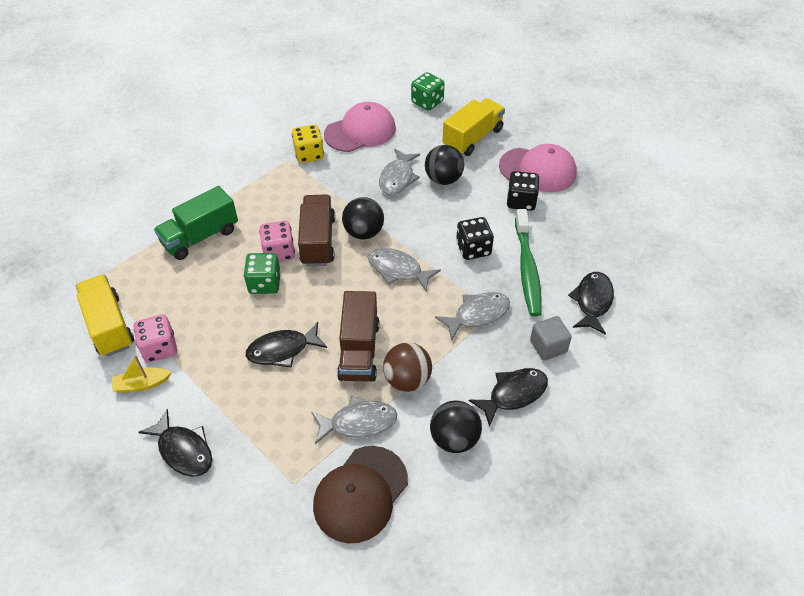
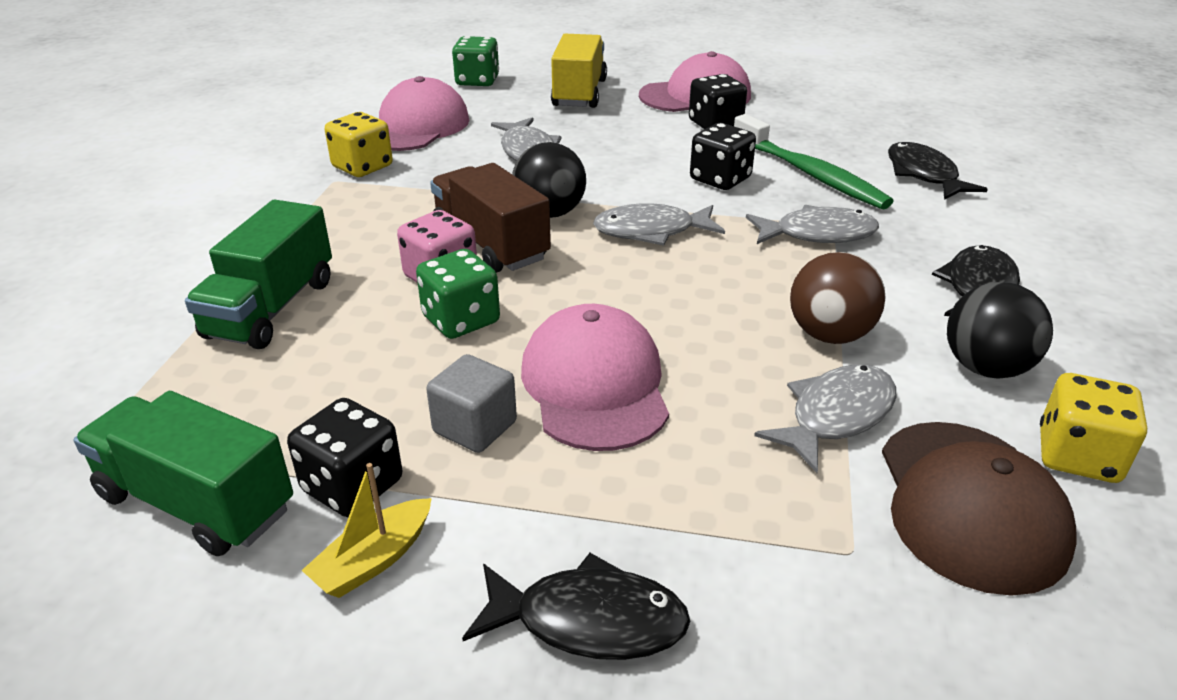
camera: 35 degrees left, 15 degrees down
(109, 326) = (196, 502): yellow truck -> green truck
(159, 348) = (353, 486): pink dice -> black dice
(282, 350) = (595, 385): black fish -> pink cap
(359, 350) = (716, 333): brown truck -> none
(433, 503) = (1077, 456): none -> yellow dice
(443, 179) = (592, 134): black ball -> none
(477, 315) = (817, 234): grey fish -> grey fish turned 60 degrees clockwise
(548, 346) = (942, 229): grey cube -> grey cube (475, 427)

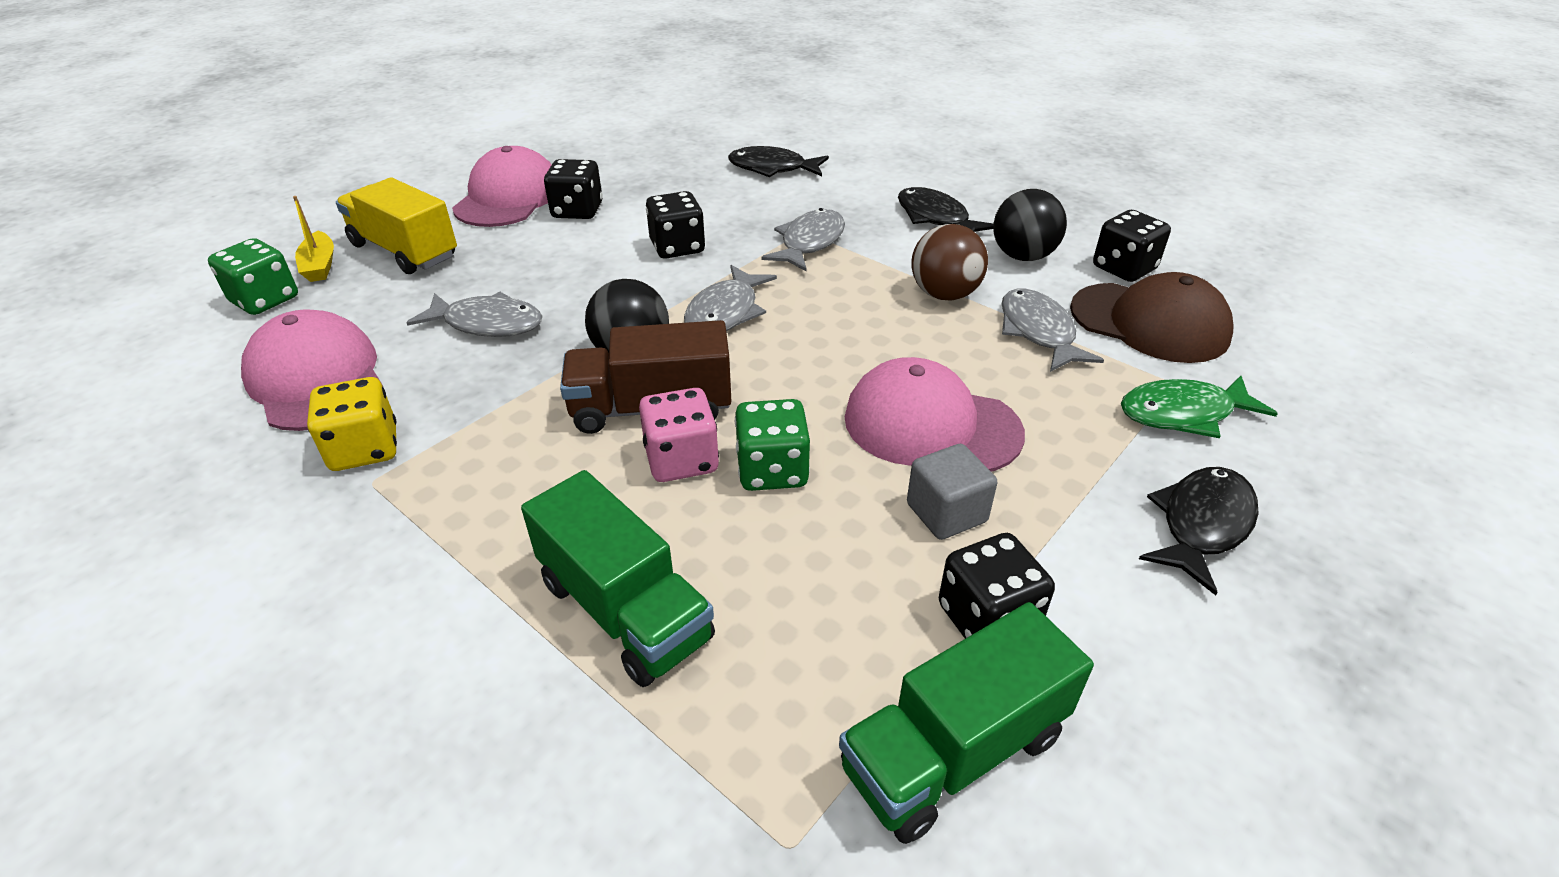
camera: 60 degrees left, 5 degrees up
(374, 560) = (1093, 629): yellow boat -> yellow boat (320, 265)
(795, 570) = (1183, 413): none -> green fish
(810, 174) = (718, 208): green toothbrush -> none
(1077, 456) = (1124, 268): yellow dice -> black dice

